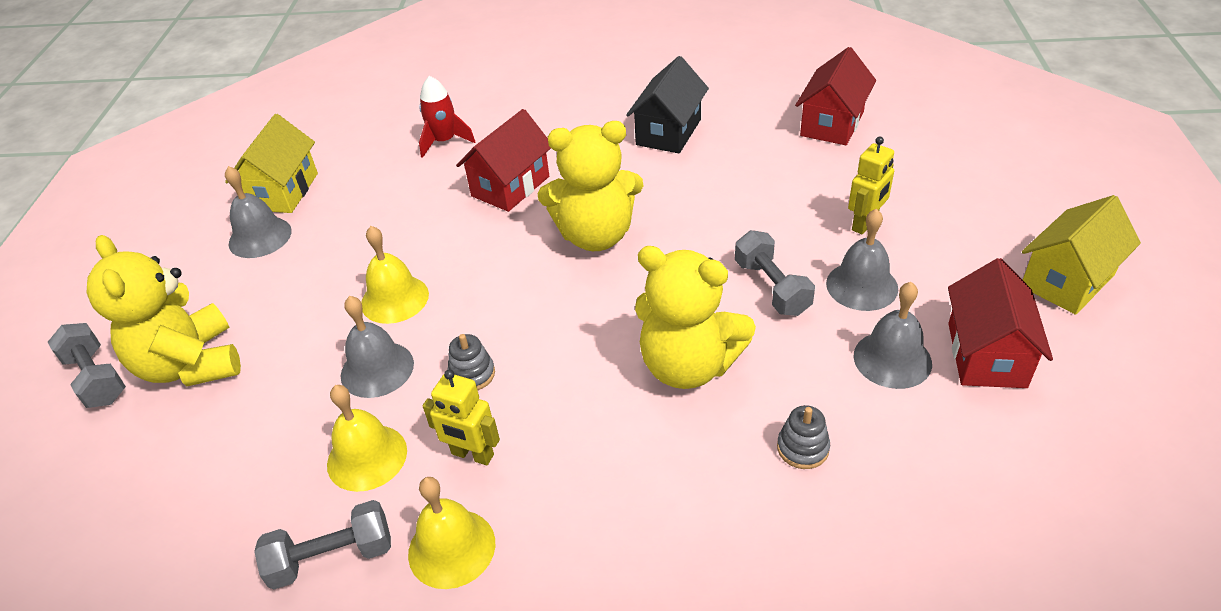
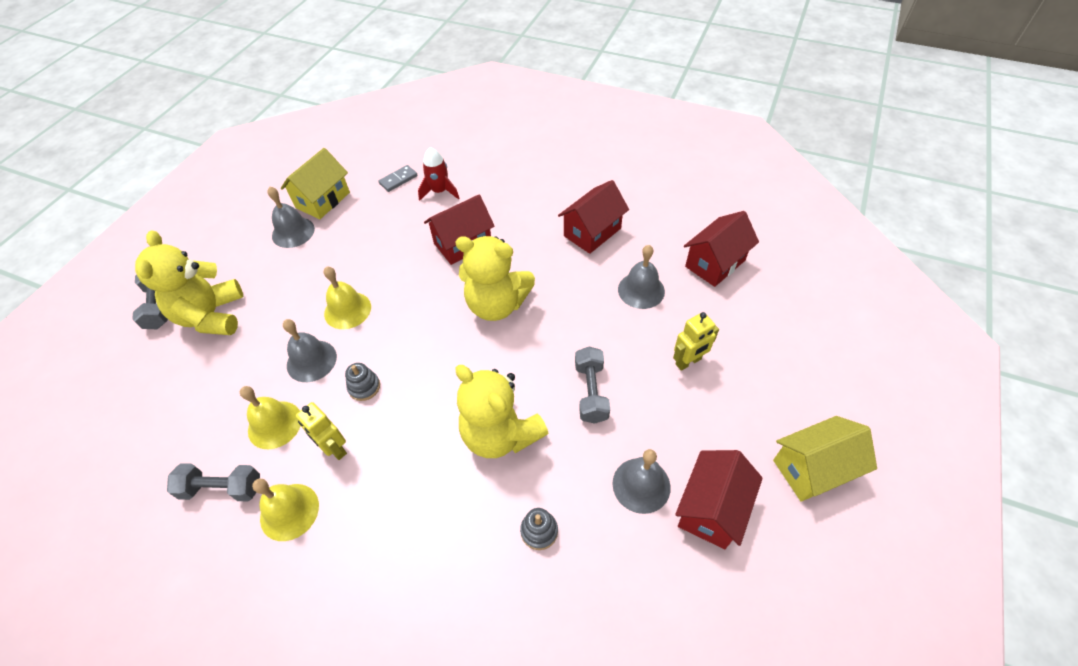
camera: 20 degrees right, 10 degrees up
(379, 143) = (398, 180): none -> grey domino
(668, 132) = (592, 232): black house -> red house
(862, 286) = (655, 414): grey bell -> grey bell (641, 290)

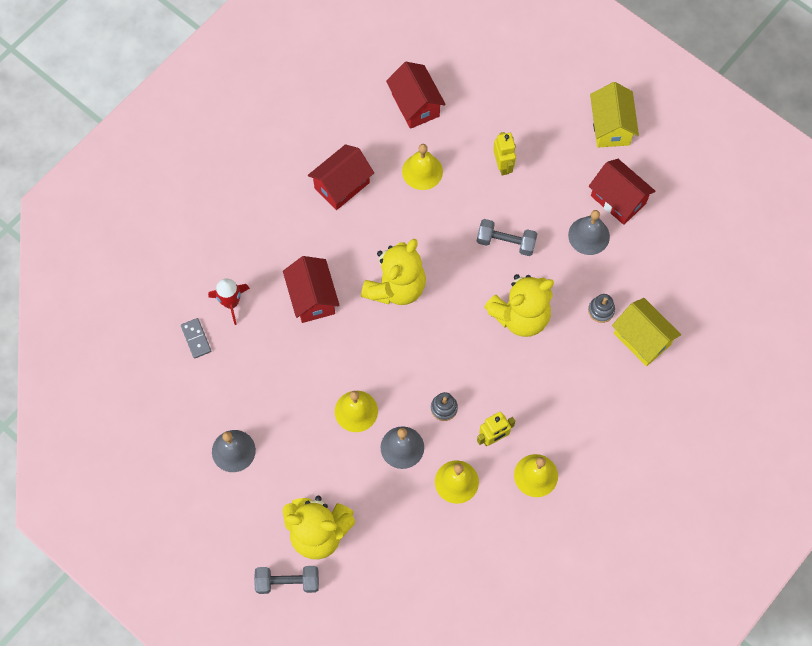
camera: 75 degrees left, 15 degrees up
(222, 488) = (501, 524): grey dumbbell -> none
(323, 200) = (196, 417): yellow house -> yellow house (642, 339)
(592, 232) = (342, 185): red house -> red house turned 75 degrees clockwise
(641, 290) = (422, 171): grey bell -> yellow bell

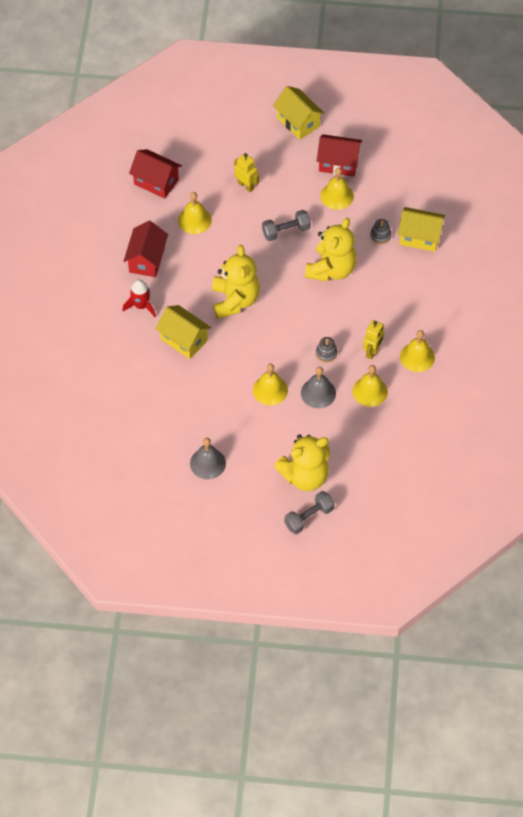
camera: 35 degrees left, 10 degrees down
(196, 339) = (124, 412): grey domino -> none
(231, 303) = (130, 376): red rocket -> red rocket (141, 306)
(312, 298) = (184, 340): red house -> yellow house
(589, 235) = (337, 196): grey bell -> yellow bell

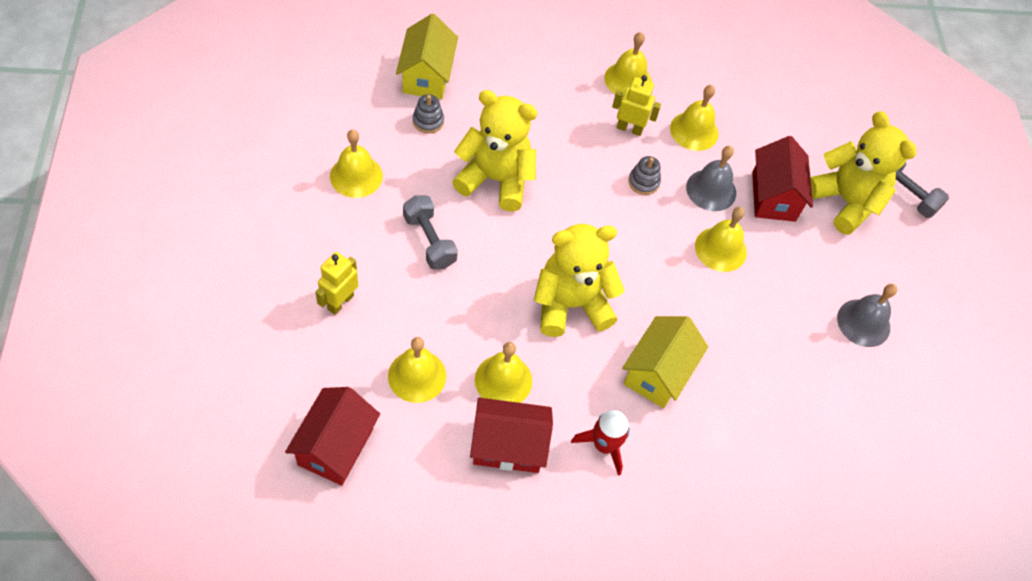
camera: 105 degrees left, 0 degrees up
(187, 261) = (503, 380): none -> yellow bell
(298, 122) = (203, 232): yellow house -> none
(338, 163) = (291, 175): red house -> red house (773, 196)

